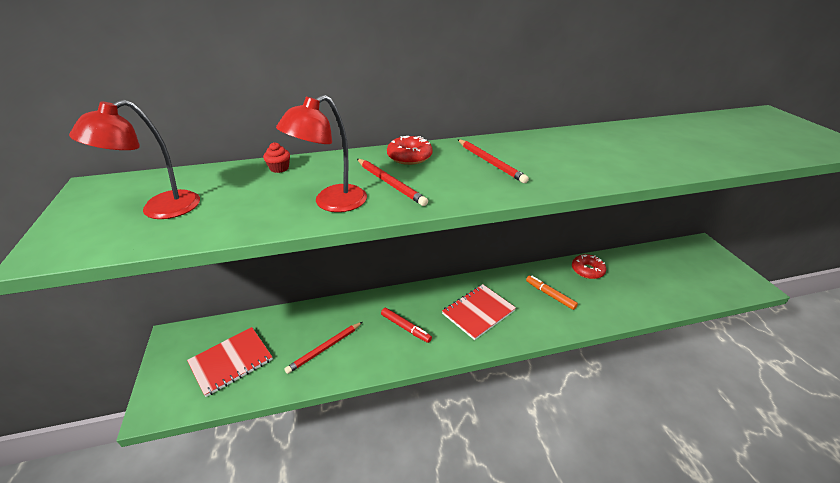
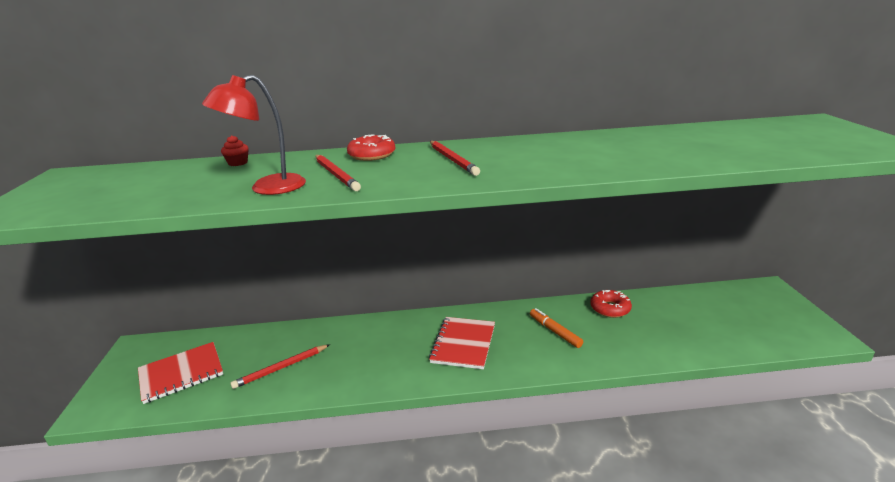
camera: 10 degrees right, 10 degrees down
(159, 209) = (107, 190): red lamp -> none
(405, 328) = (375, 354): red marker -> none
(478, 312) = (463, 344): red notebook -> red notebook turned 45 degrees counterclockwise

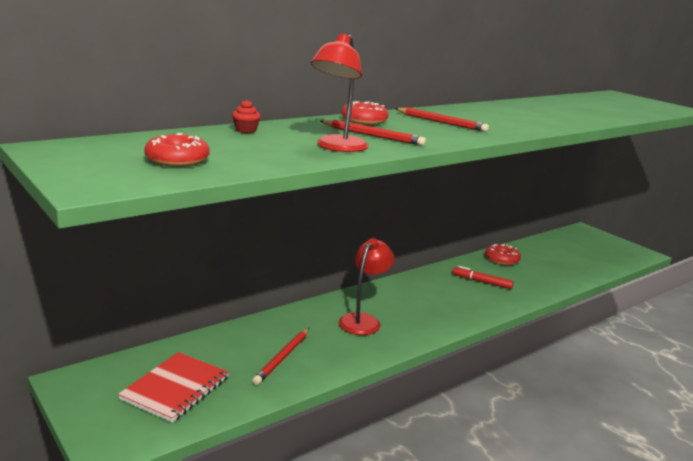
camera: 35 degrees left, 5 degrees down
(111, 193) = (177, 160): none -> red donut
(387, 348) = (363, 320): none -> red lamp
(463, 344) = (424, 304): red notebook -> none
(555, 331) = (481, 282): orange marker -> red marker

